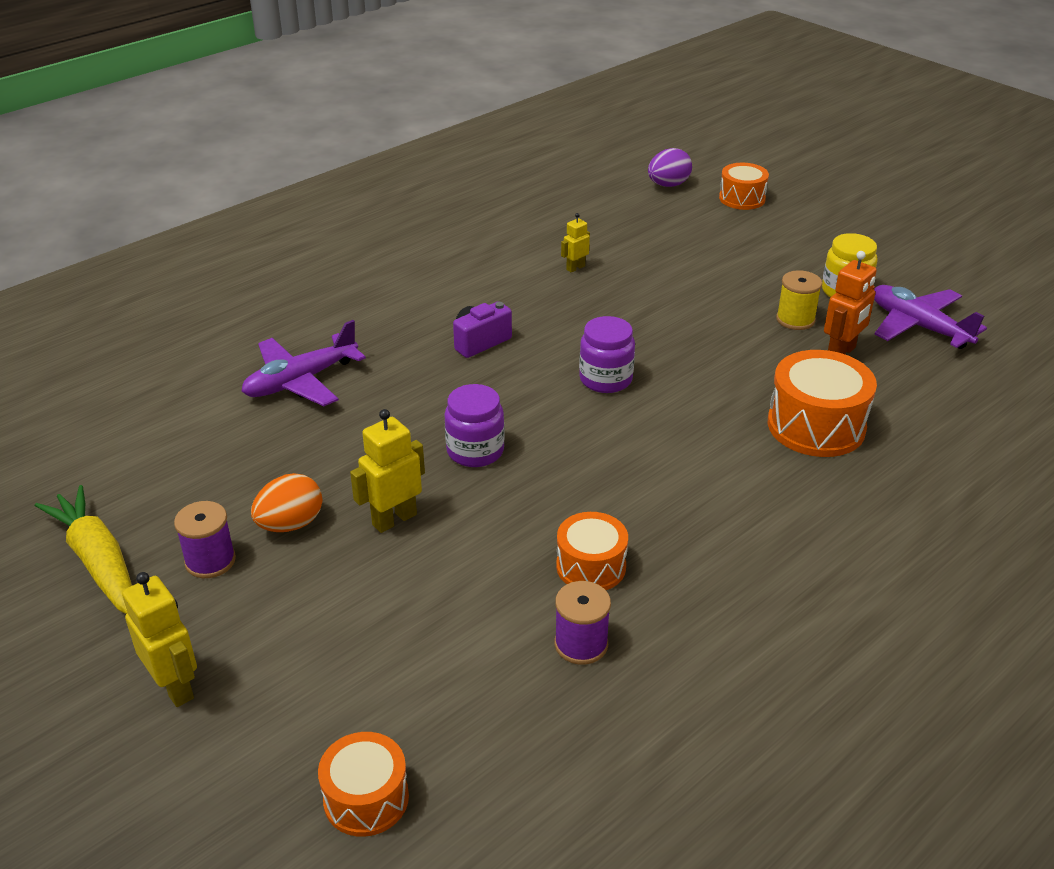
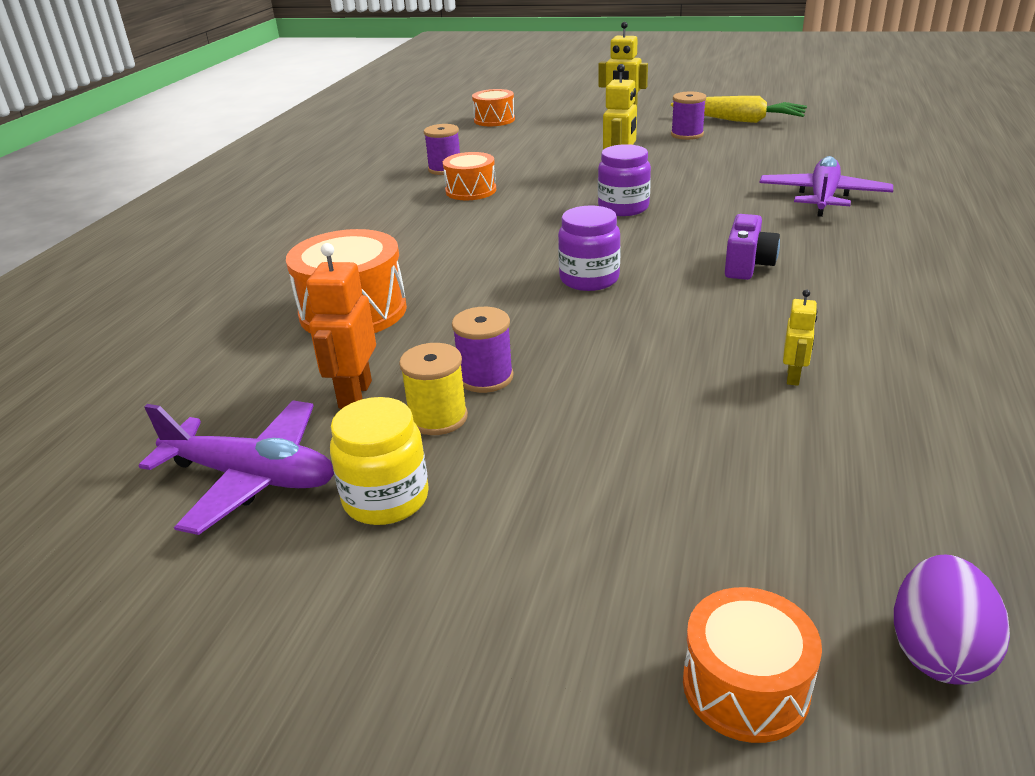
camera: 150 degrees right, 5 degrees down
(290, 524) = (674, 153): orange egg -> none
(749, 332) = (485, 377): none -> purple spool

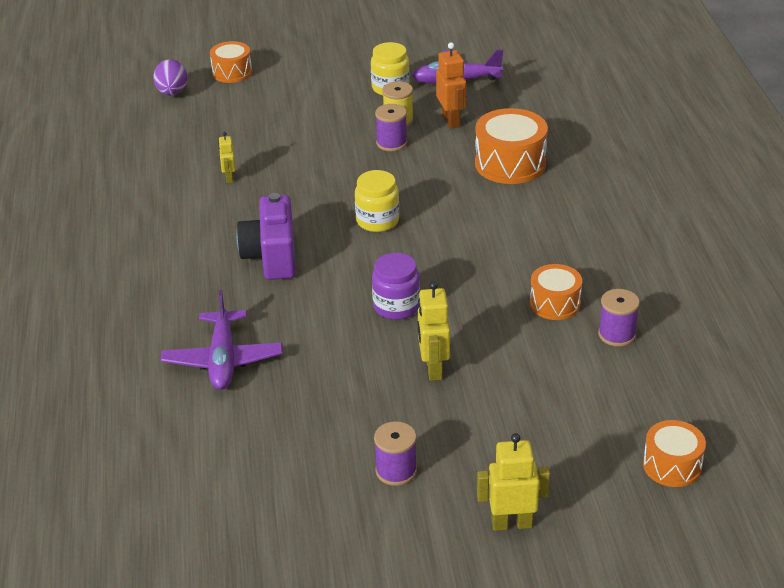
camera: 155 degrees right, 5 degrees up
(589, 279) = (377, 221): purple jar -> yellow jar
(739, 120) = (343, 530): yellow carrot -> none
(747, 266) = (271, 257): purple camera -> purple camera, size x1.56

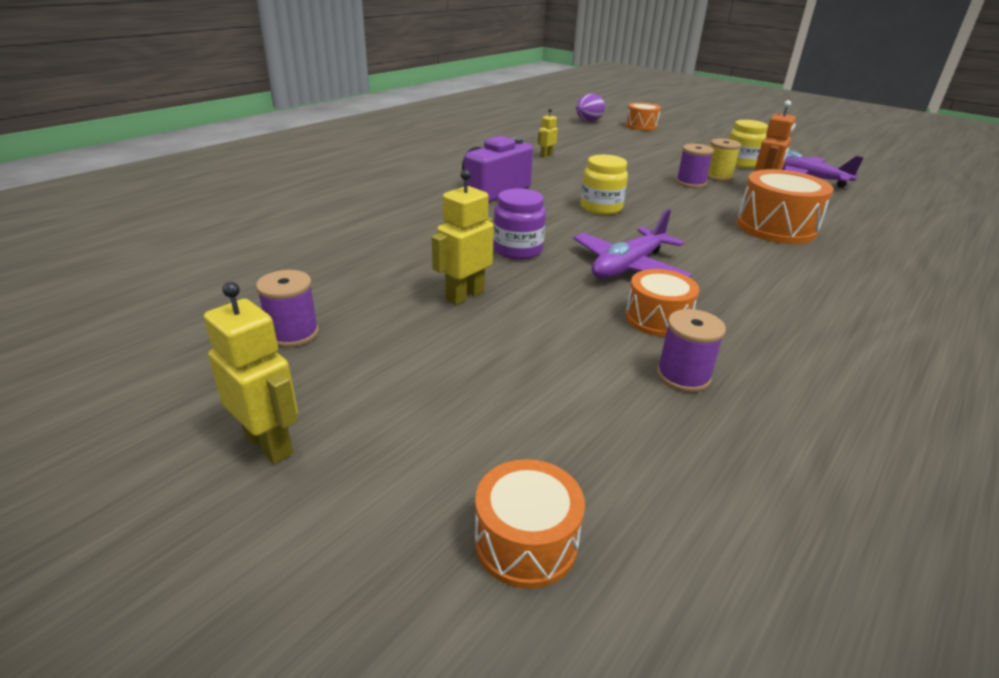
camera: 45 degrees right, 5 degrees down
(223, 360) = (353, 215): purple plane -> purple plane (628, 267)

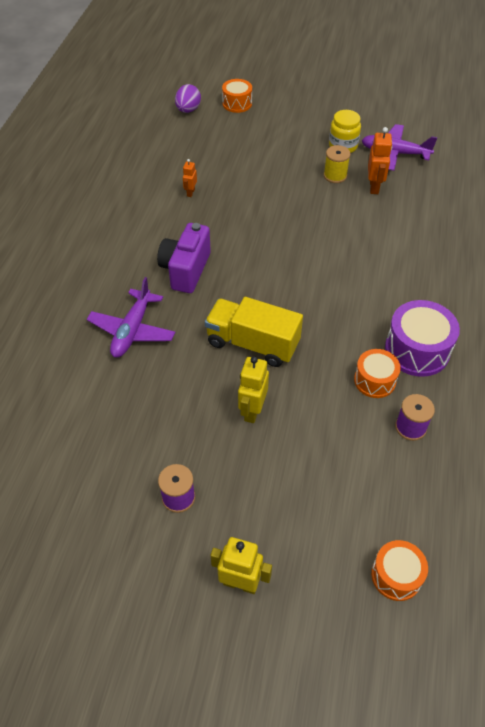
camera: 25 degrees left, 20 degrees up
(517, 250) = (253, 343): purple jar -> yellow truck
(546, 155) = (190, 192): yellow robot -> orange robot
(601, 208) = (276, 261): yellow jar -> none
(628, 267) = (332, 332): purple plane -> purple plane (132, 330)
(690, 183) = (320, 194): purple spool -> none
(742, 311) = (417, 350): none -> purple drum
(776, 227) = (401, 238): orange drum -> none

